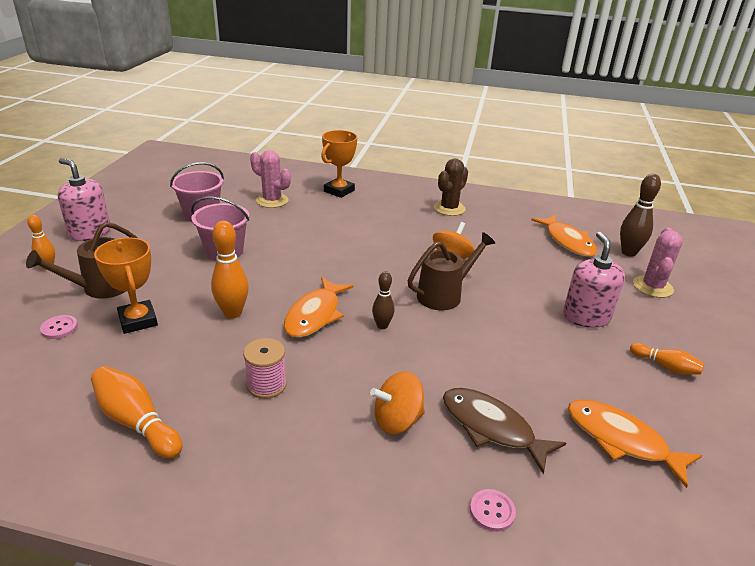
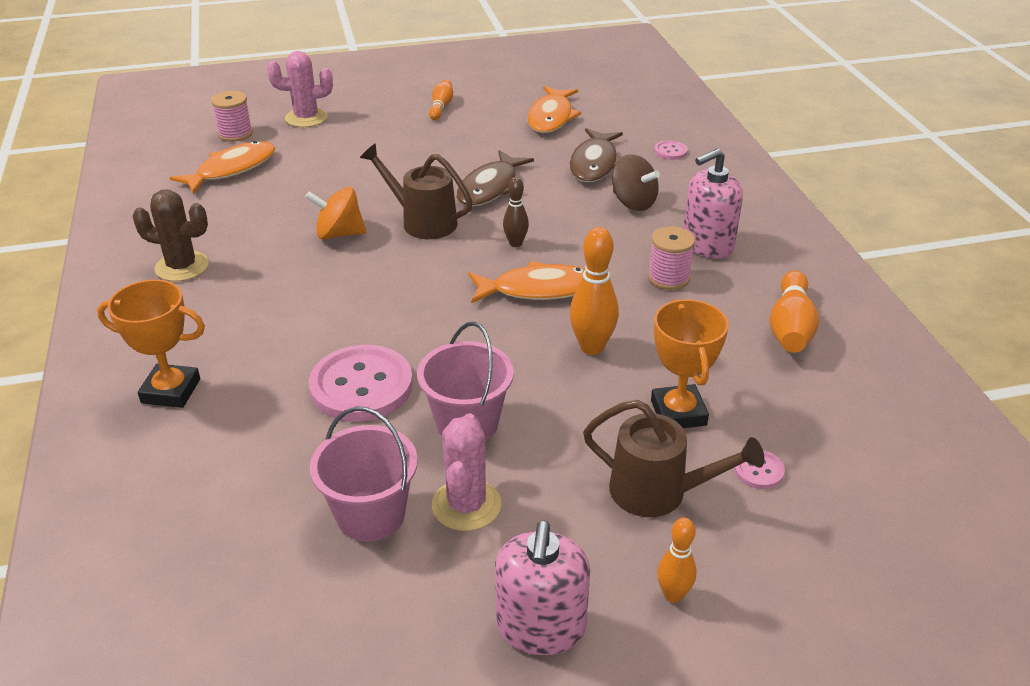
camera: 115 degrees left, 5 degrees up
(138, 320) = (678, 413): orange trophy -> orange trophy turned 45 degrees counterclockwise
(272, 201) = (259, 453): pink cactus -> pink cactus (466, 505)
(289, 232) = (361, 386): none -> pink button
(397, 420) = (633, 203): orange spinning top -> brown spinning top
(478, 342) = (490, 188): none -> brown fish
(586, 317) = (394, 144): pink soap dispenser -> pink soap dispenser (707, 244)
(628, 252) = (235, 134): brown bowling pin -> pink spool

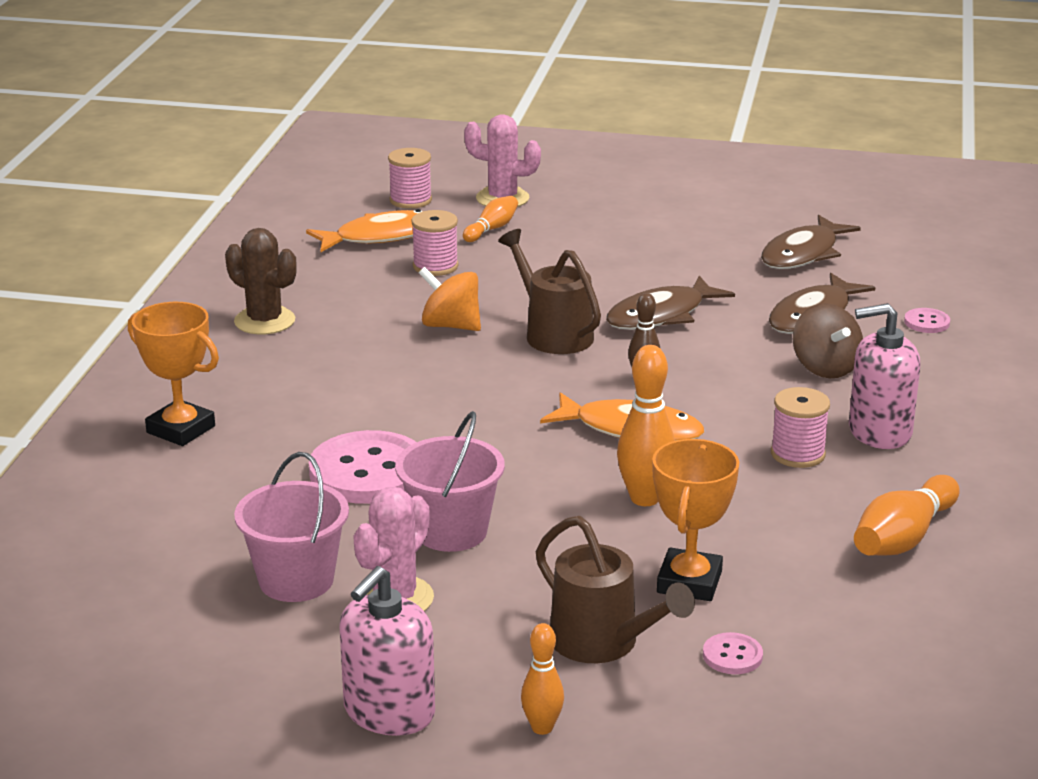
camera: 25 degrees right, 10 degrees down
(292, 185) = (435, 266): none -> pink spool
(441, 107) = (673, 216): orange bowling pin -> orange bowling pin (491, 229)
(551, 117) = (803, 254): orange fish -> brown fish

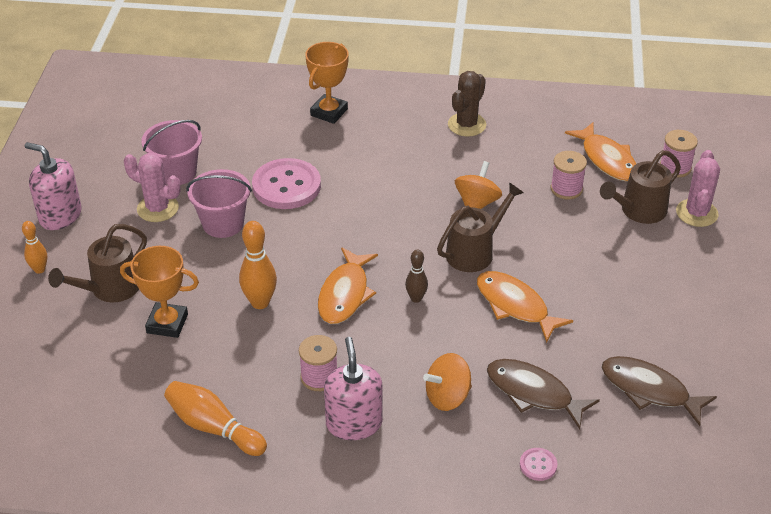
camera: 85 degrees right, 15 degrees up
(491, 229) = (638, 211): orange bowling pin -> brown watering can
(661, 315) = (515, 306): brown fish -> orange fish
(732, 656) = (92, 342): pink button -> none
(825, 368) = (447, 396): brown spinning top -> orange spinning top

